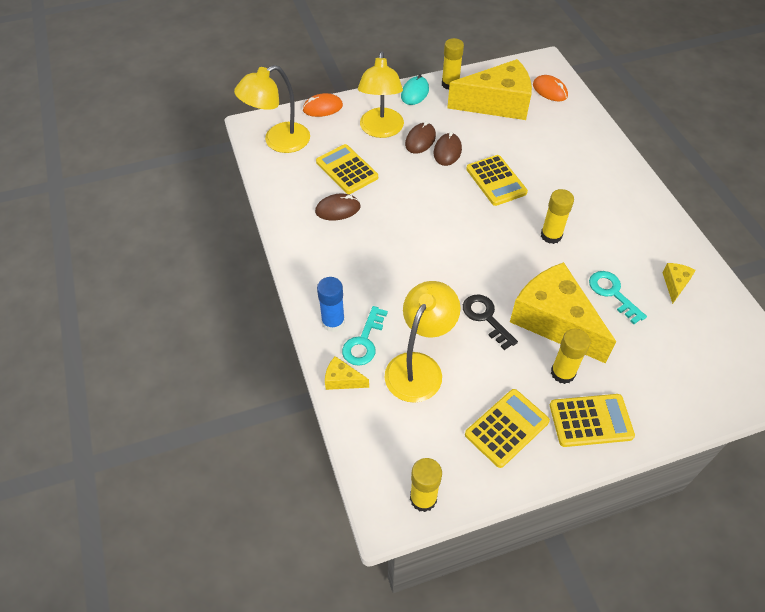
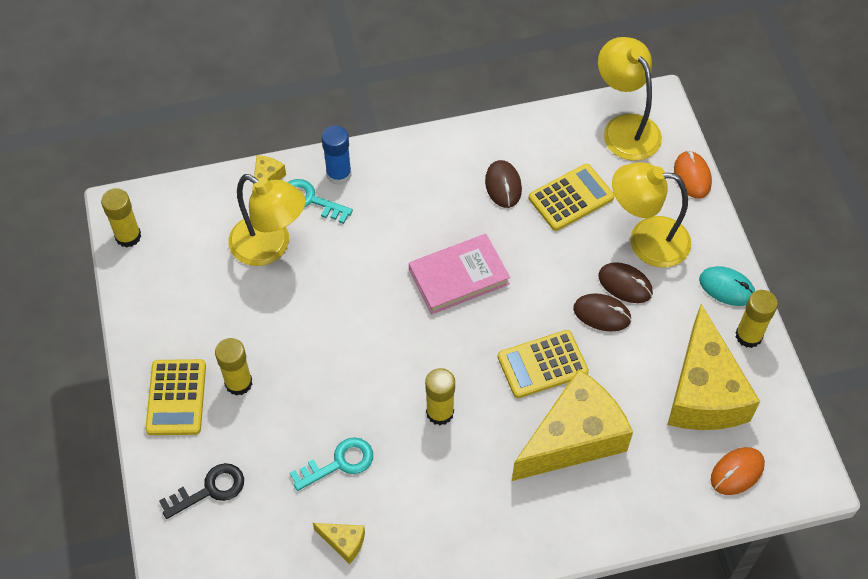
camera: 95 degrees right, 5 degrees up
(429, 231) = (459, 277): none -> pink book
(486, 318) = (323, 319): black key -> black key (209, 490)
(506, 428) = (184, 317): yellow calculator -> none
(554, 321) = (308, 389): yellow cheese -> yellow cheese (573, 438)

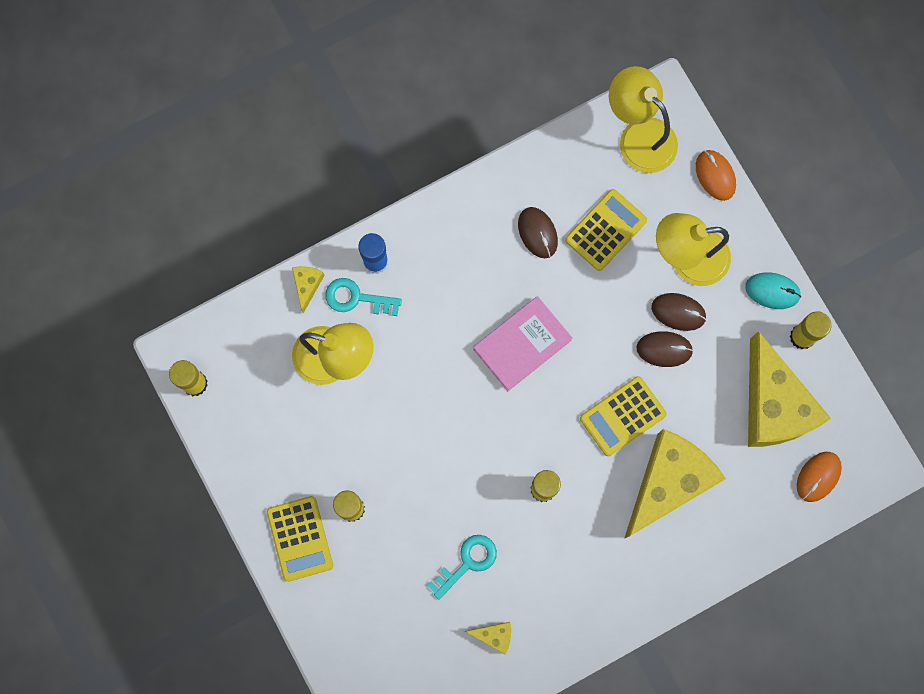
camera: 15 degrees left, 20 degrees up
(209, 490) = (360, 619): black key -> none

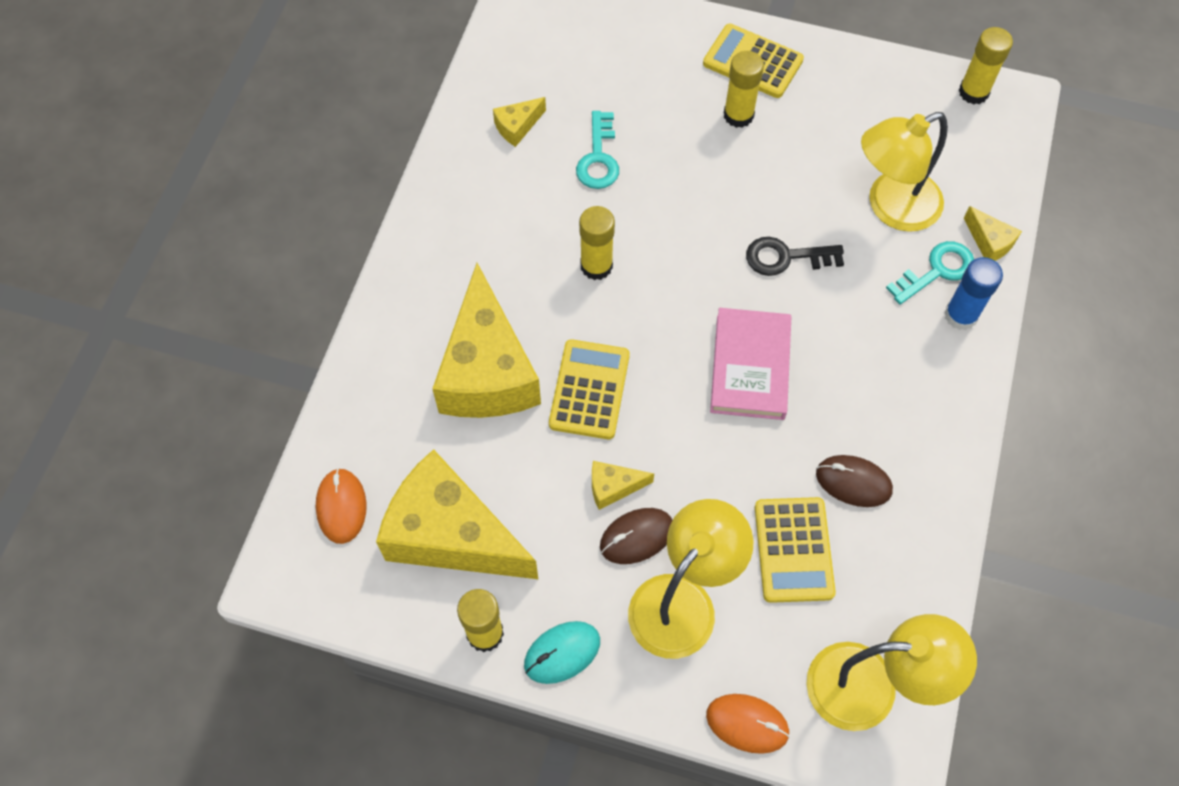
camera: 135 degrees right, 15 degrees down
(430, 388) = (786, 257): none -> black key
(664, 349) = (613, 487): brown mouse -> yellow cheese

